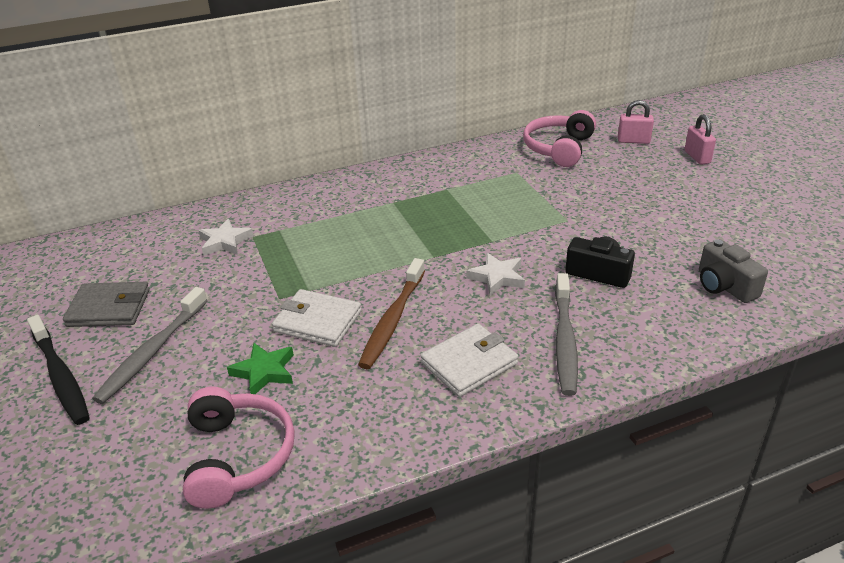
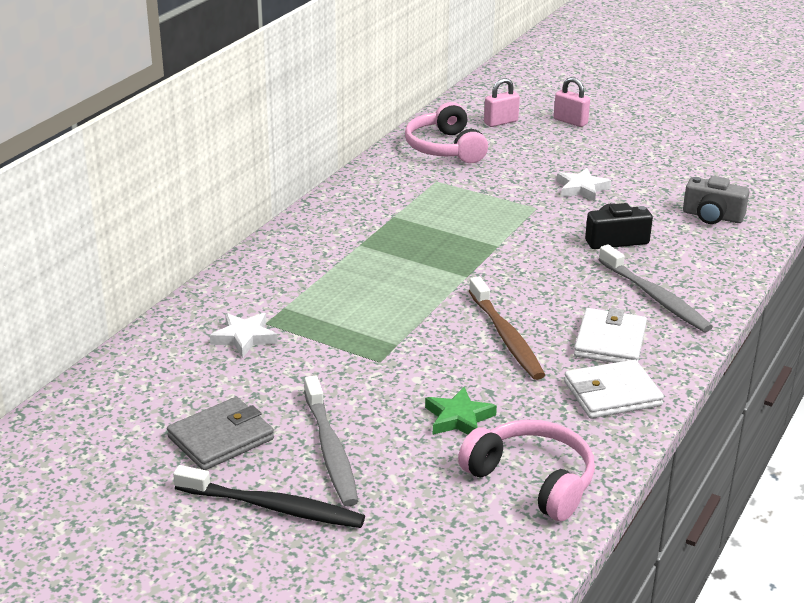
camera: 40 degrees left, 5 degrees down
(317, 321) = (444, 364): white wallet -> white wallet (612, 394)
(497, 277) = (543, 272): white star -> white star (581, 189)

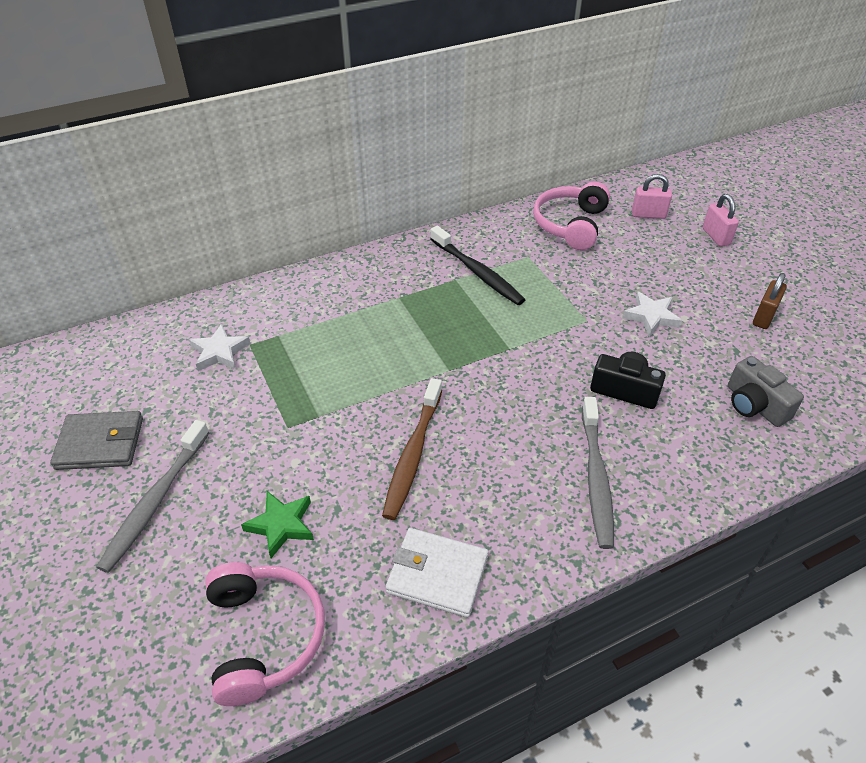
camera: 35 degrees right, 15 degrees up
(272, 507) = (57, 536): black toothbrush -> black toothbrush (477, 272)
(610, 341) = (499, 509): white wallet -> none
(662, 162) = (764, 317): none -> brown padlock

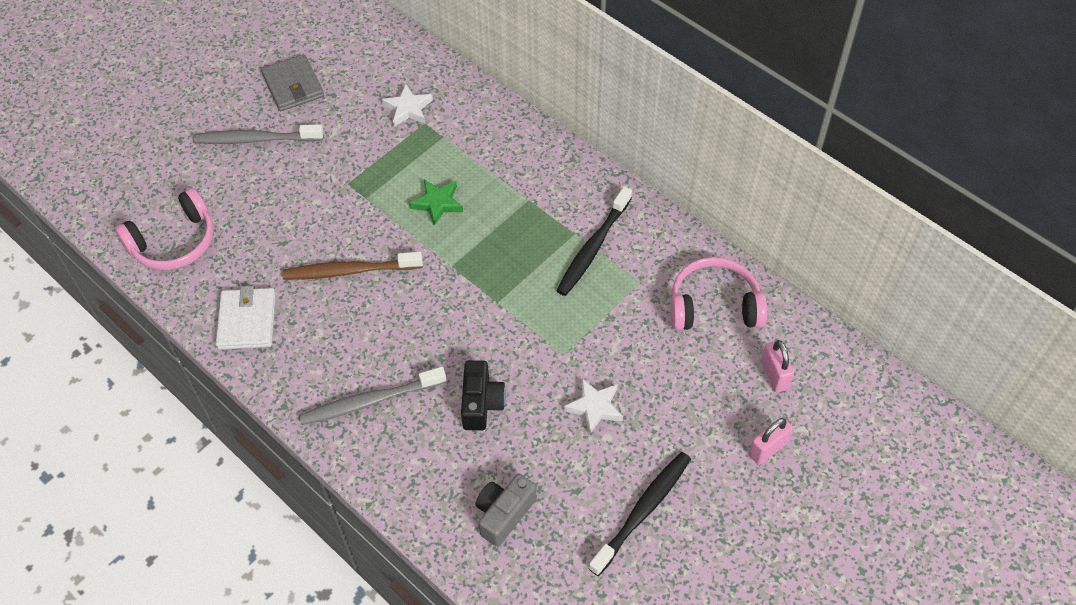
camera: 70 degrees right, 10 degrees up
(281, 525) = (259, 216): green star -> green star (437, 203)
(764, 317) = (642, 511): brown padlock -> black toothbrush

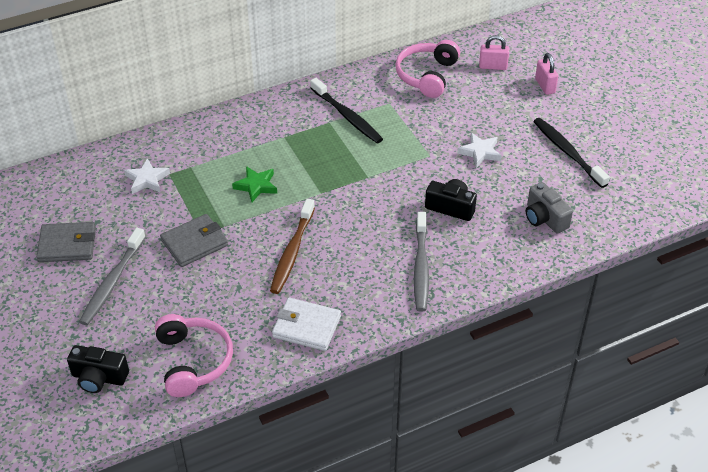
camera: 70 degrees left, 10 degrees down
(135, 178) = (99, 378): none -> black camera
(332, 182) = (194, 243): none -> grey wallet

